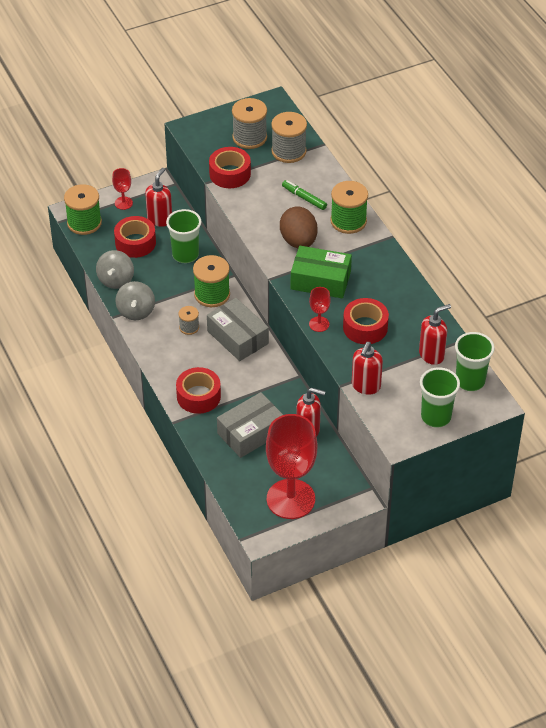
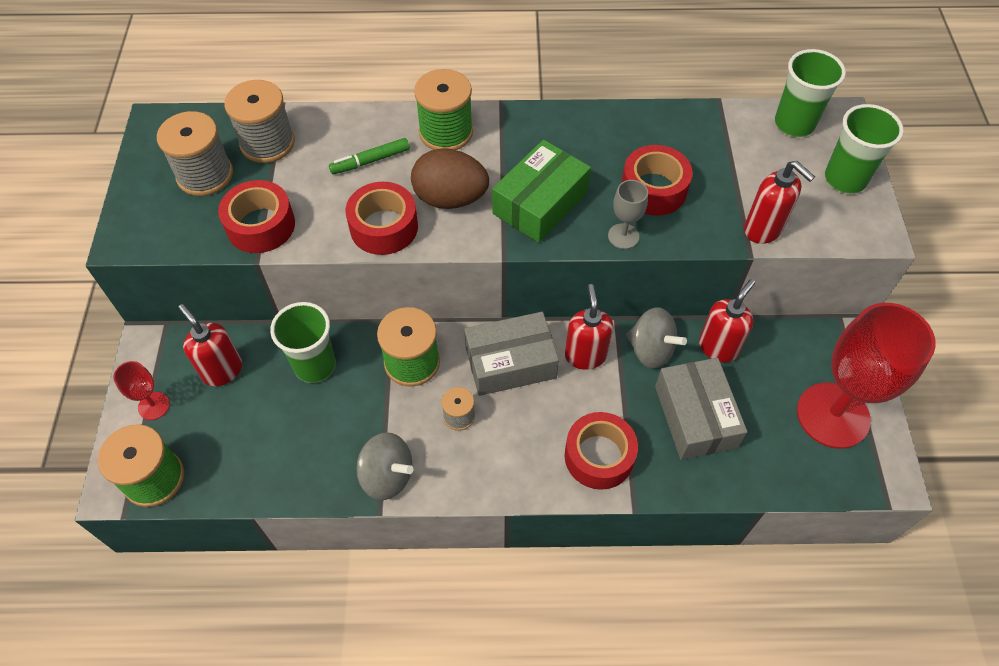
camera: 65 degrees left, 10 degrees up
(116, 280) = (305, 479): grey spinning top -> grey spinning top (650, 350)
(135, 243) = (246, 421): red tape -> red tape (384, 227)
(319, 324) = (623, 236): red goblet -> grey goblet
(432, 355) = (733, 142): red soap dispenser -> red soap dispenser (585, 355)

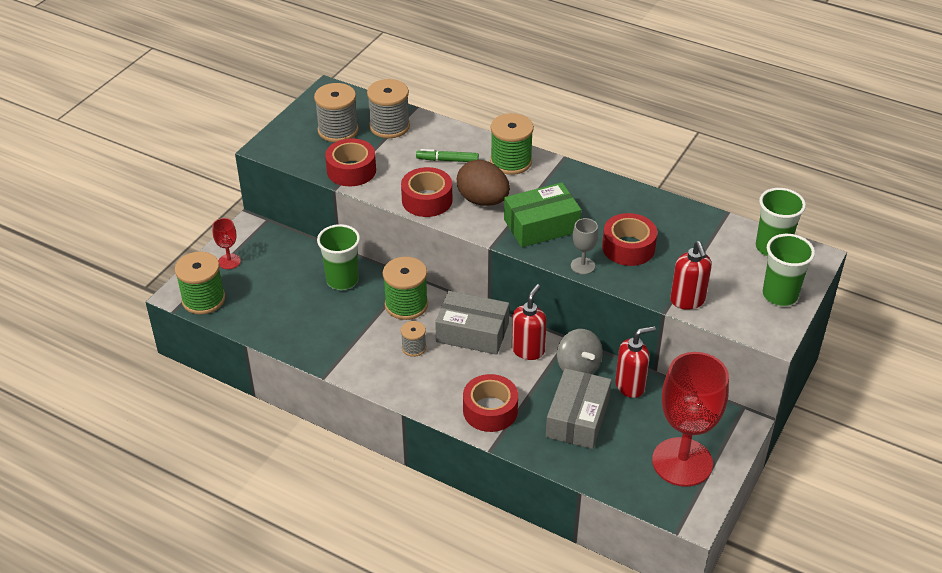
camera: 30 degrees right, 15 degrees down
(222, 370) = (283, 259): red soap dispenser -> none
(387, 476) = (343, 359): grey spinning top -> none

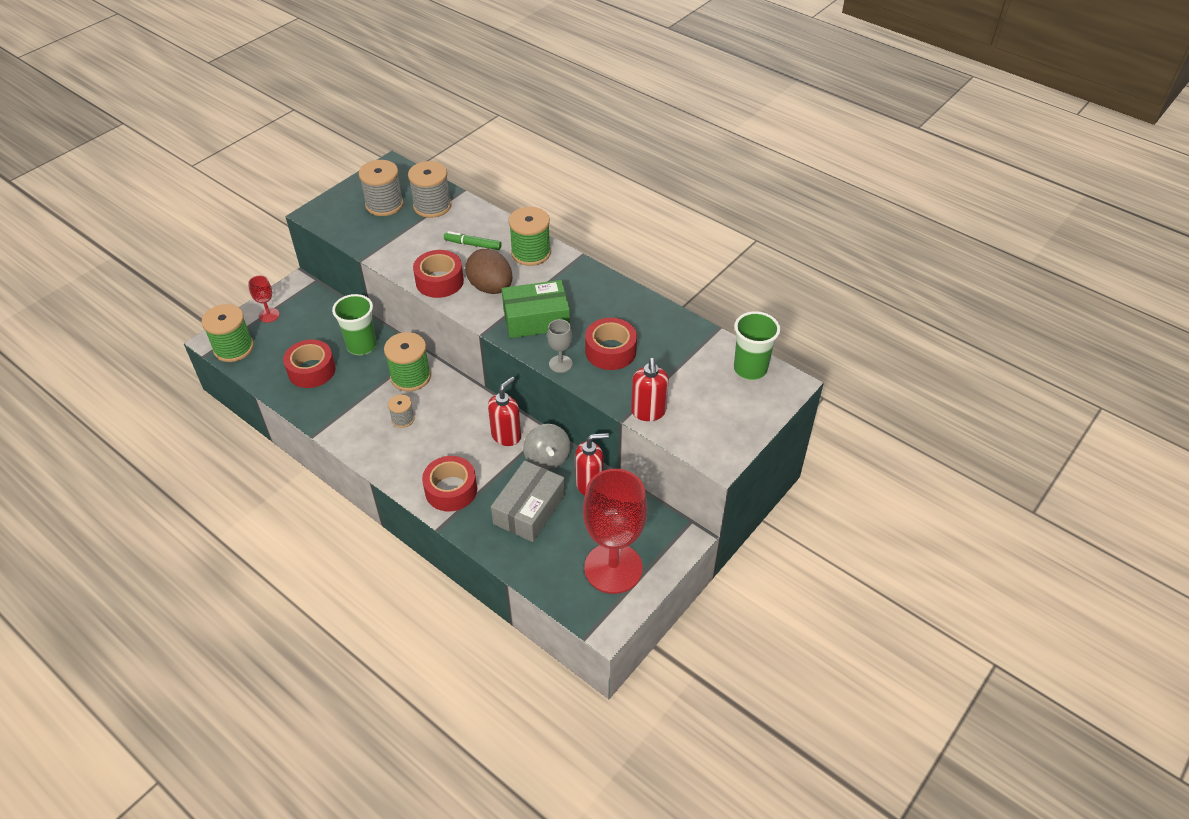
camera: 10 degrees right, 5 degrees up
(351, 170) = (382, 244): red tape -> red tape (311, 370)
(472, 332) = (461, 411): grey box -> none
(779, 295) = (740, 418): green cup -> none

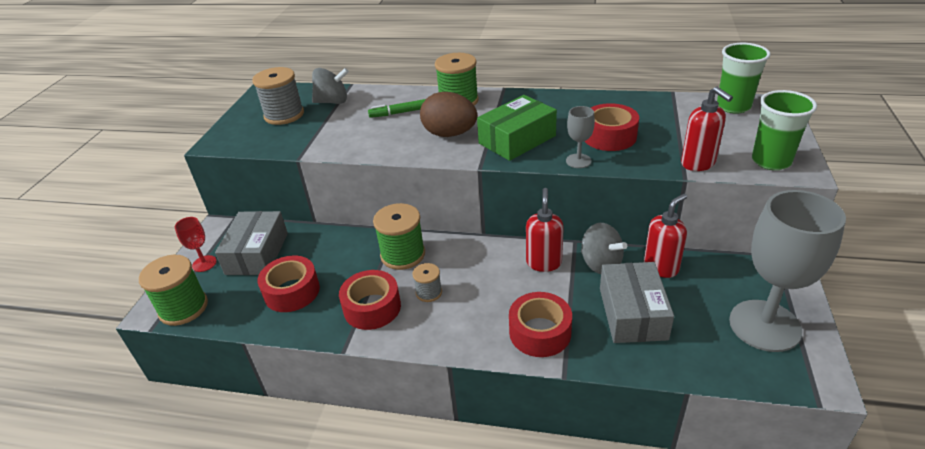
camera: 25 degrees left, 10 degrees down
(310, 324) = (257, 253): none -> grey box
(362, 346) = (329, 250): green cup -> green cup (771, 161)
(432, 206) = (332, 102): grey spool -> grey spinning top
(439, 281) = (395, 146): red tape -> red tape (372, 307)
(613, 568) = (764, 325): red goblet -> grey goblet

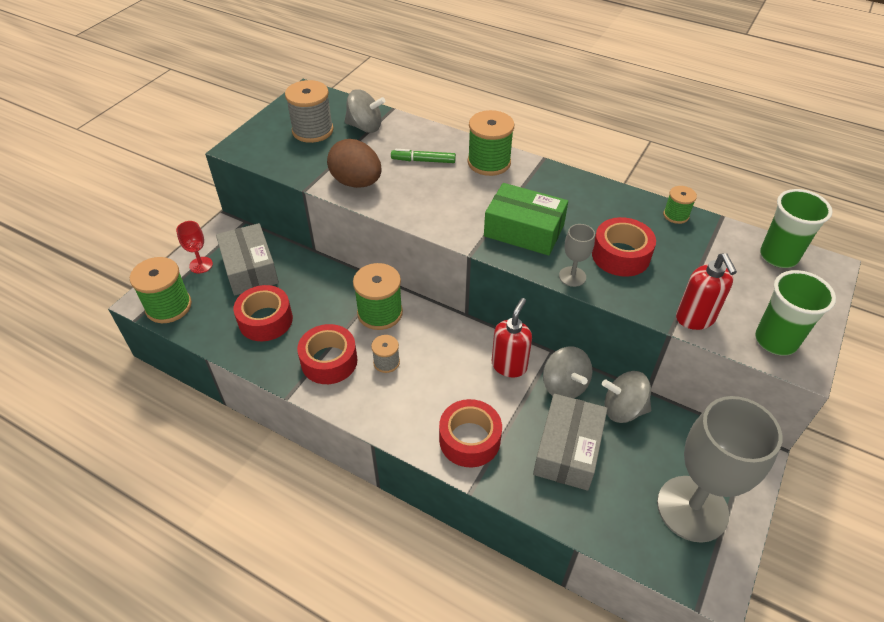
camera: 15 degrees right, 10 degrees up
(257, 253) = (250, 269): grey box -> grey box turned 45 degrees counterclockwise
(450, 134) = (460, 203): brown egg -> brown egg (356, 182)
(517, 139) = (524, 230): green box -> green box turned 45 degrees clockwise
(636, 99) = (676, 215): none -> green spool
(661, 267) = (623, 409): red soap dispenser -> grey spinning top

